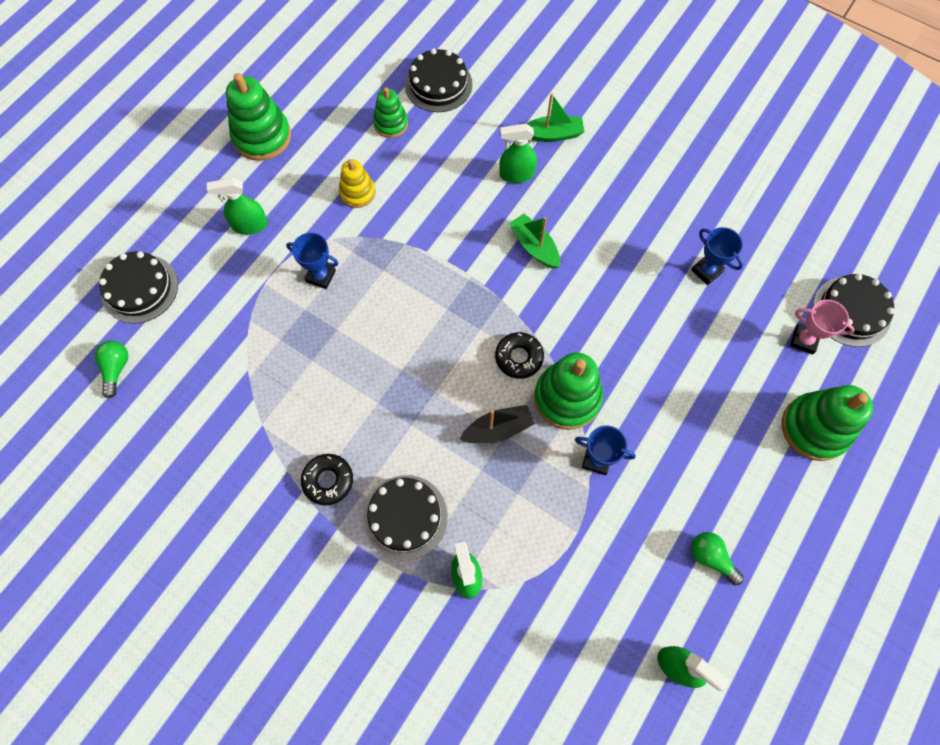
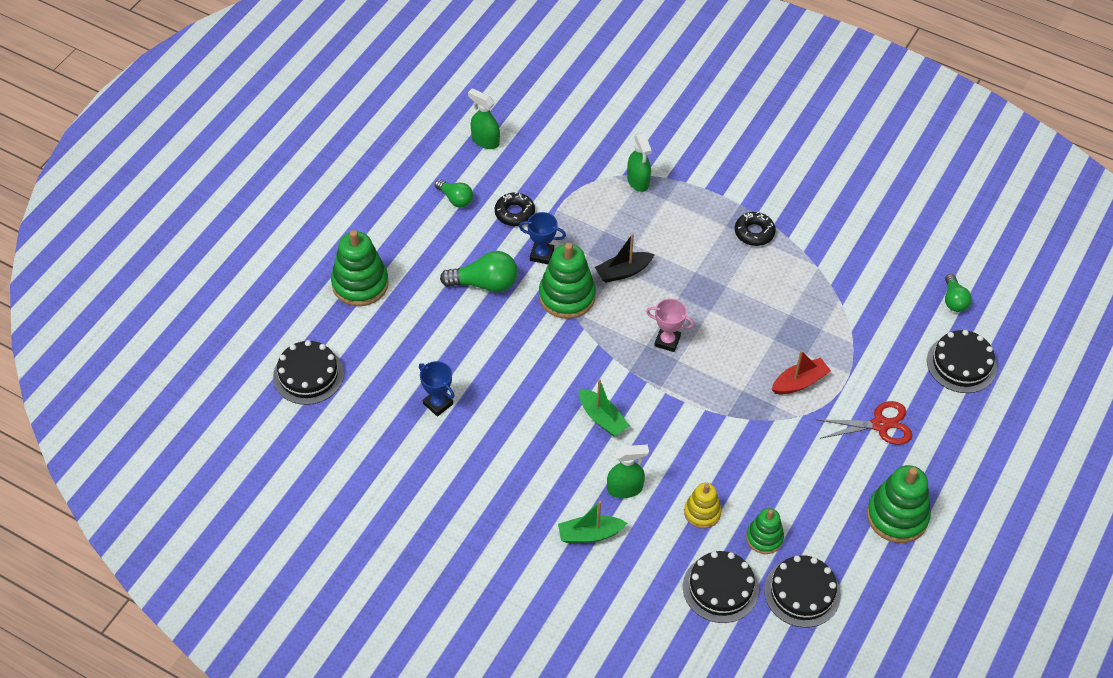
camera: 175 degrees right, 15 degrees down
(250, 225) = (880, 425): green spray bottle -> red scissors
(320, 276) = (799, 382): blue trophy -> red boat
(357, 193) = (783, 462): yellow stacking toy -> yellow stacking toy (702, 512)
(405, 517) = (689, 213): black cake -> black cake (802, 592)
(519, 357) = (610, 324): black donut -> black donut (514, 213)
(665, 421) = (485, 284): none -> green light bulb
(804, 340) = (356, 349): pink trophy -> pink trophy (667, 341)

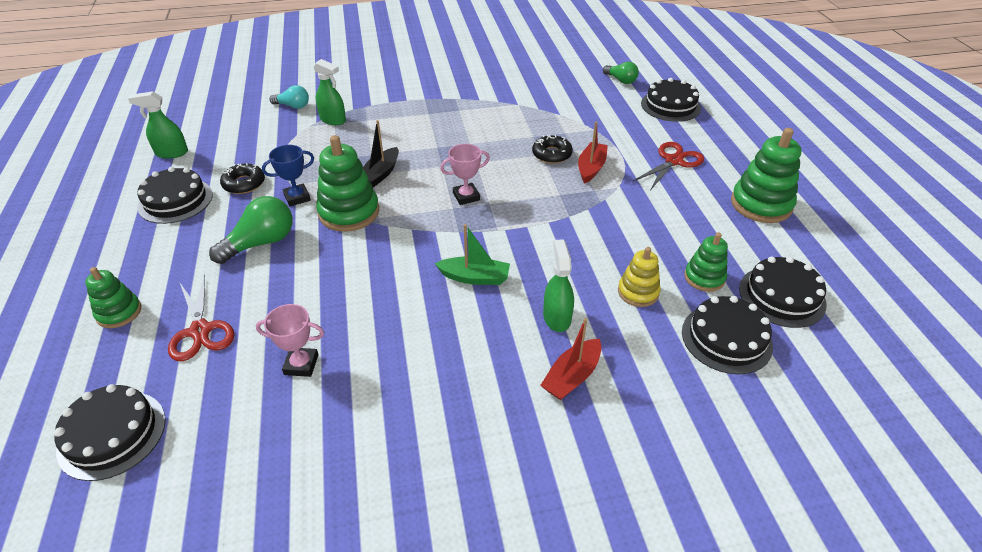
camera: 40 degrees left, 10 degrees down
(360, 284) = (119, 312): green stacking toy -> green stacking toy, size x0.60
(398, 334) = (200, 330): none -> red scissors
(438, 404) = (301, 364): blue trophy -> pink trophy
(455, 199) = (175, 200): green light bulb -> black cake
(590, 534) = (572, 376): green boat -> red boat
(619, 141) = (293, 106): none -> turquoise light bulb
(625, 488) = (556, 317): green spray bottle -> green spray bottle turned 45 degrees counterclockwise
(754, 232) = (453, 107): black donut -> black donut (552, 154)

